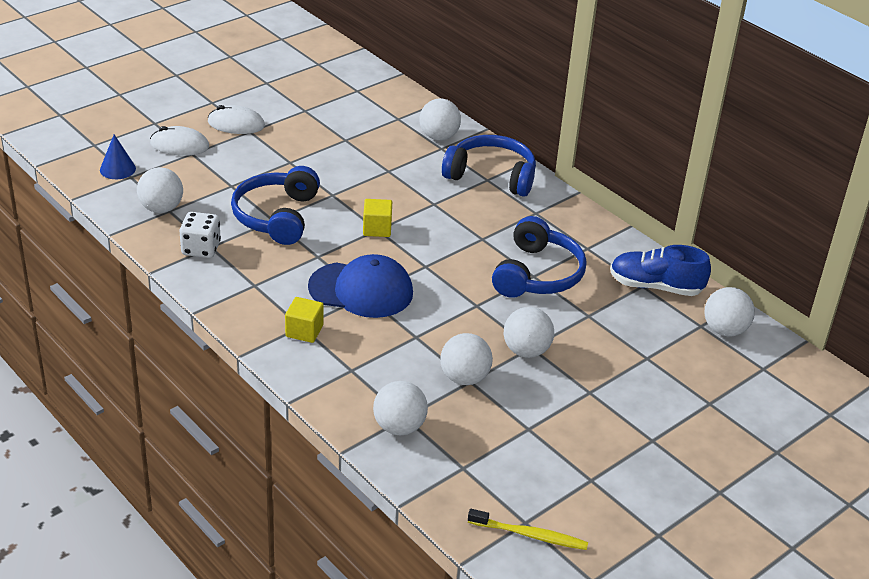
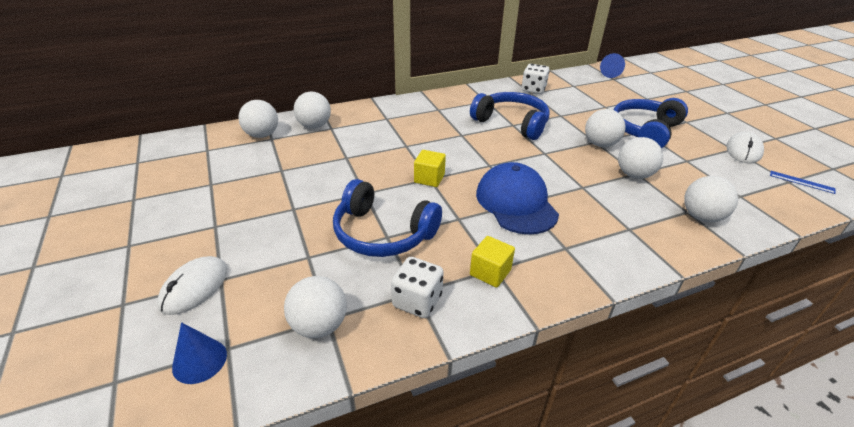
camera: 70 degrees left, 0 degrees up
(236, 124) = (192, 234): white mouse -> white mouse (743, 150)
(304, 331) = (573, 247): yellow cube -> yellow cube (490, 272)
(361, 290) = (516, 203): blue cap -> blue cap turned 45 degrees counterclockwise
(491, 176) = (383, 116): blue headphones -> blue headphones (645, 131)
(530, 535) = (801, 182): yellow toothbrush -> blue ruler
(655, 286) = (533, 89): blue shoe -> white dice
(724, 330) = (578, 80): white ball -> white ball (262, 135)
(782, 366) = (611, 74): none -> blue cone

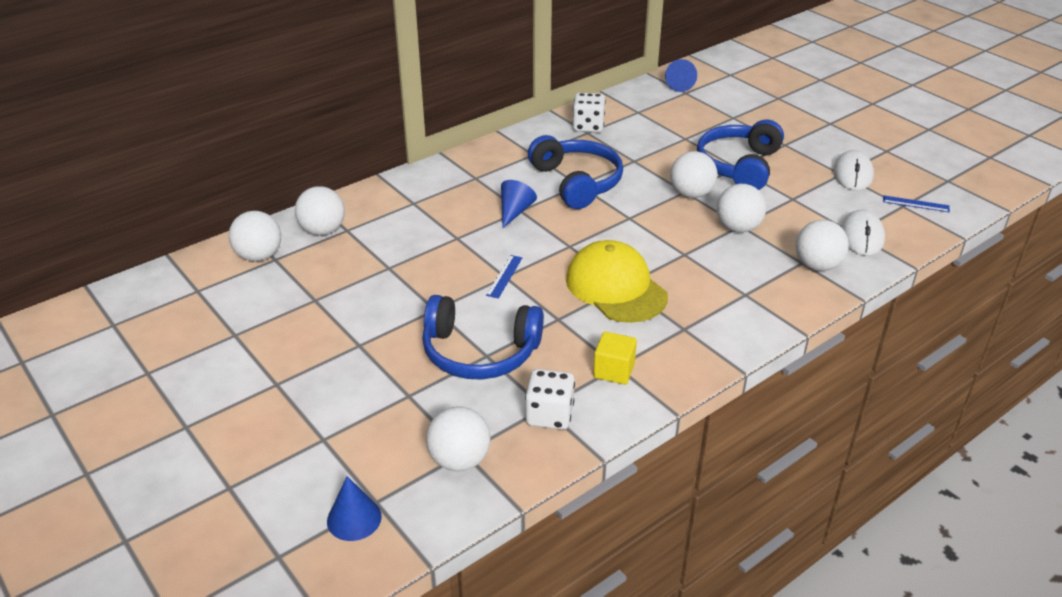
camera: 15 degrees left, 0 degrees up
(194, 287) = (299, 453): white mouse -> white mouse (862, 236)
(429, 178) = (504, 276): yellow cube -> blue ruler
(457, 135) = (515, 211): none -> blue cone
(512, 123) = (577, 182): blue headphones -> blue headphones turned 45 degrees clockwise
(516, 203) = (616, 287): blue cap -> yellow cap

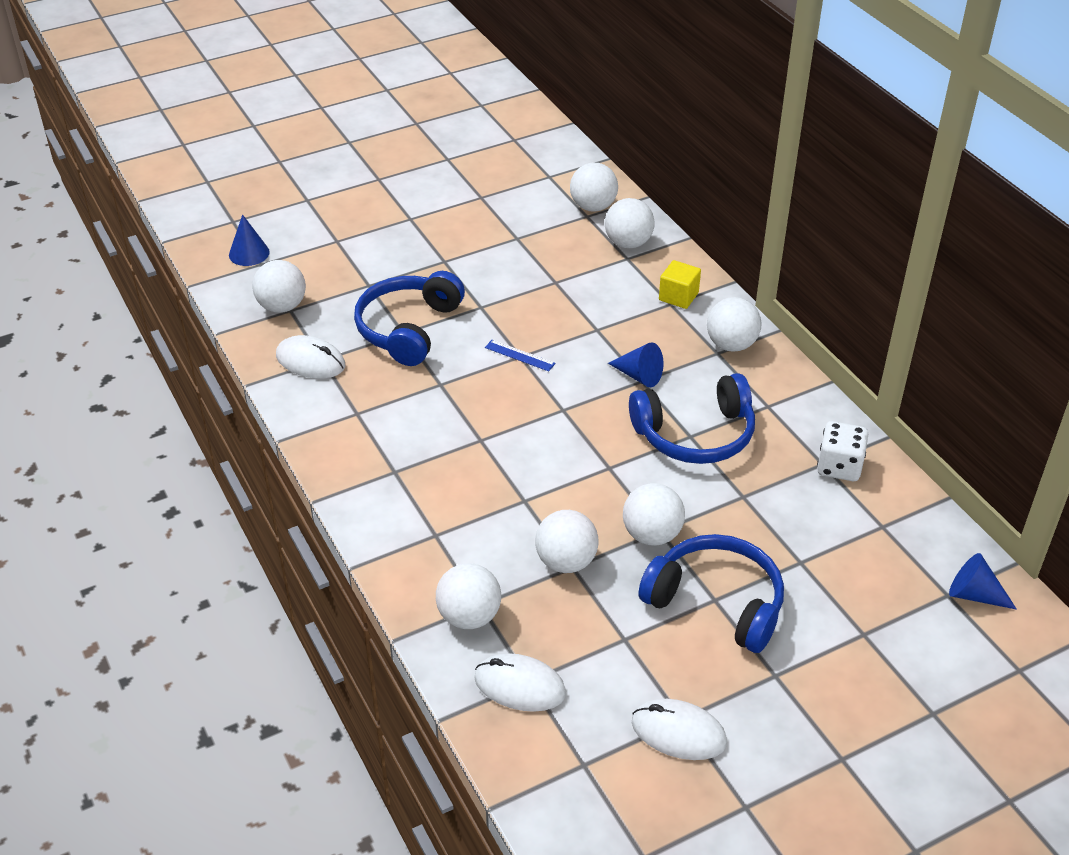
camera: 100 degrees right, 5 degrees up
(464, 172) = (731, 345): none -> white ball
(549, 415) = (310, 361): white dice -> white mouse
(614, 370) = (351, 409): yellow cube -> yellow cube (678, 296)
(616, 287) = (477, 432): yellow cap -> none
(915, 204) = (585, 783): blue ruler -> none

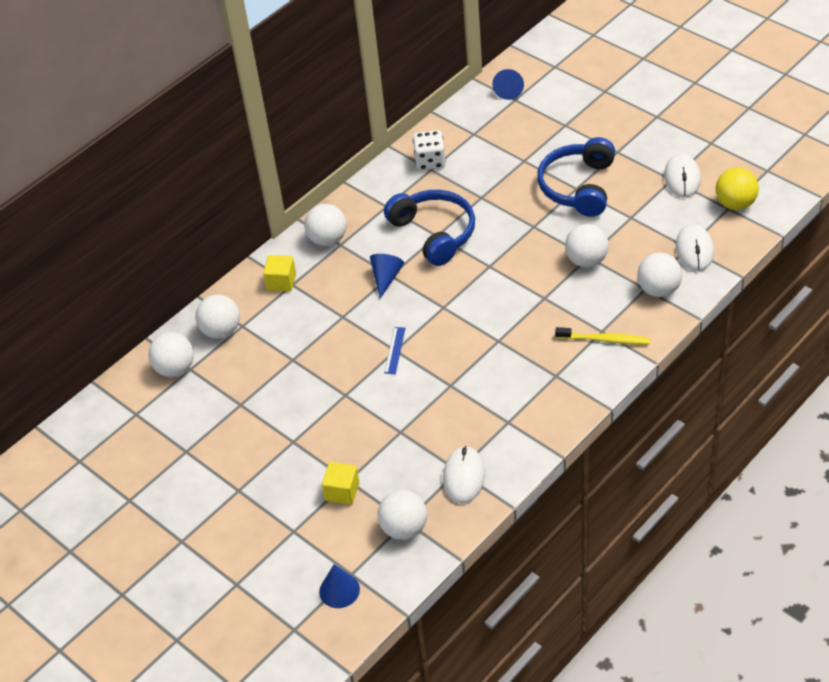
camera: 105 degrees left, 5 degrees up
(358, 278) = (342, 491): none -> yellow cube
(408, 328) = (394, 430): blue headphones -> none
(418, 533) = (605, 340): none -> yellow toothbrush
(588, 777) = (735, 203): none -> yellow ball
(652, 535) = (539, 228): white ball -> none

